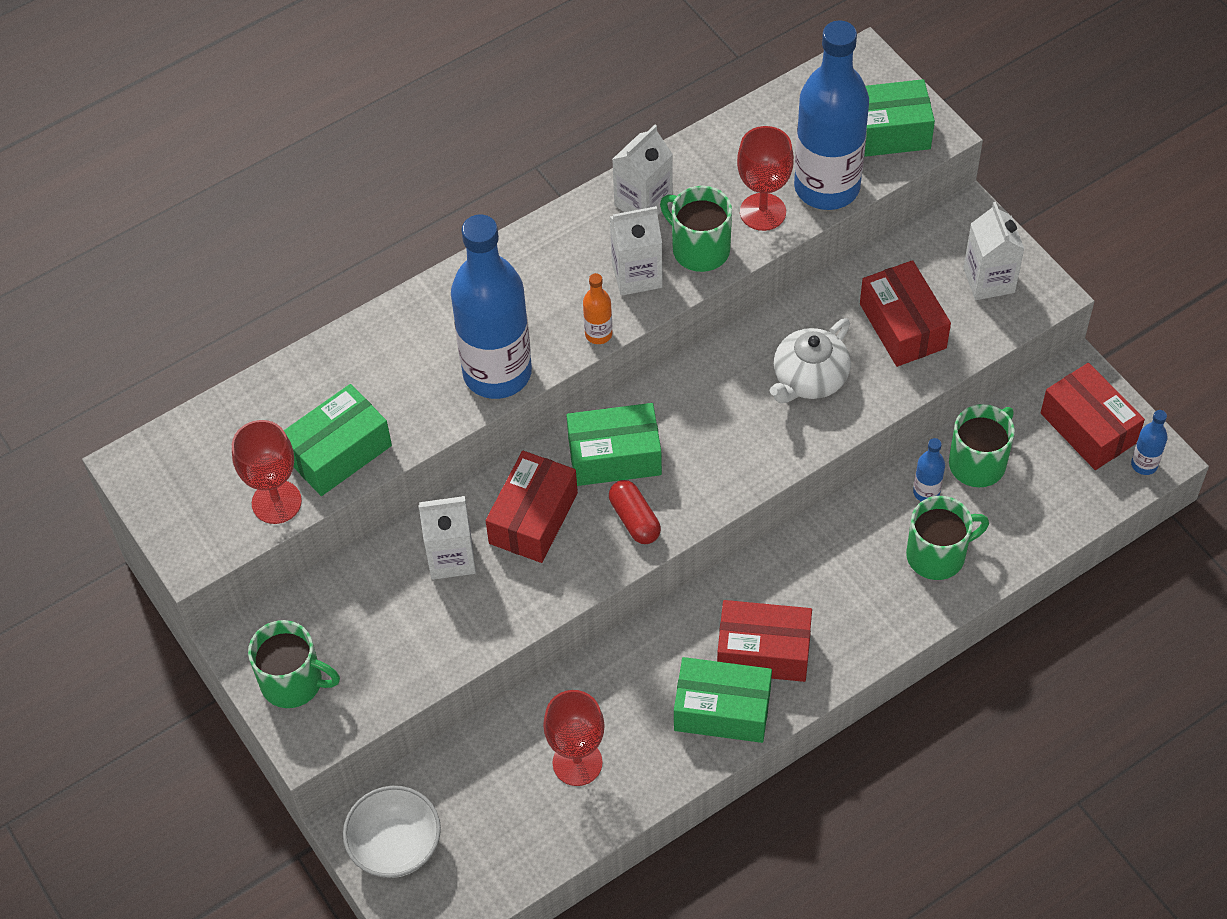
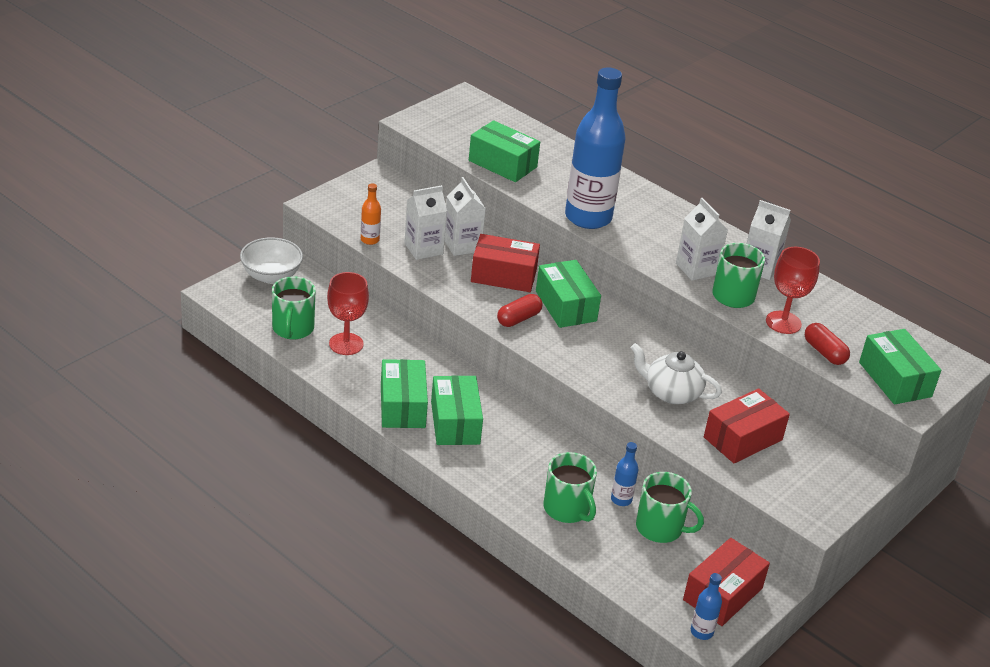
camera: 70 degrees right, 20 degrees down
(276, 502) = (458, 146): red goblet -> none
(293, 682) = (355, 195): green mug -> green mug (293, 328)
(598, 334) = (639, 256): orange bottle -> orange bottle (370, 240)
(763, 651) = (455, 423): red box -> green box
(827, 187) = (824, 352): blue bottle -> red capsule
(989, 280) = (811, 485): white carton -> white carton (423, 249)

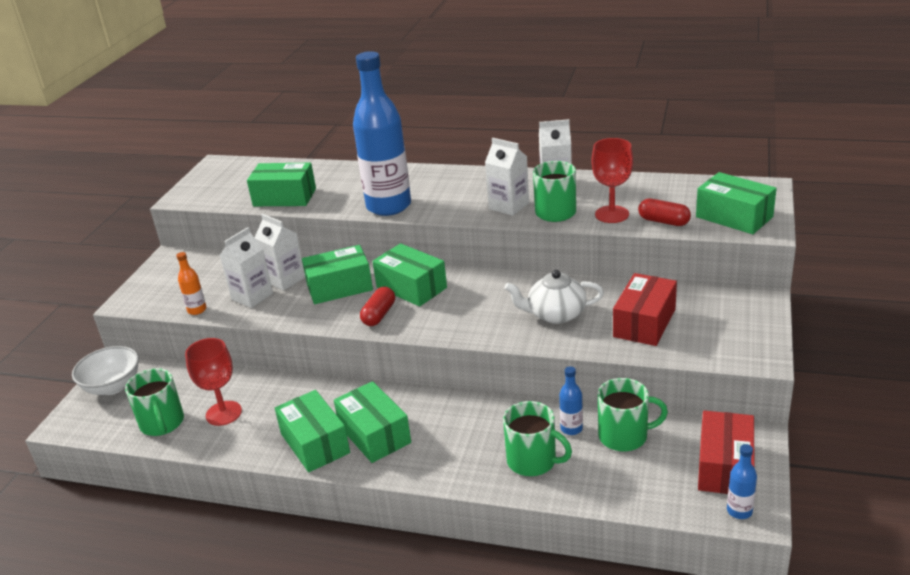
camera: 20 degrees left, 5 degrees down
(503, 275) = (339, 287): red box -> green box

